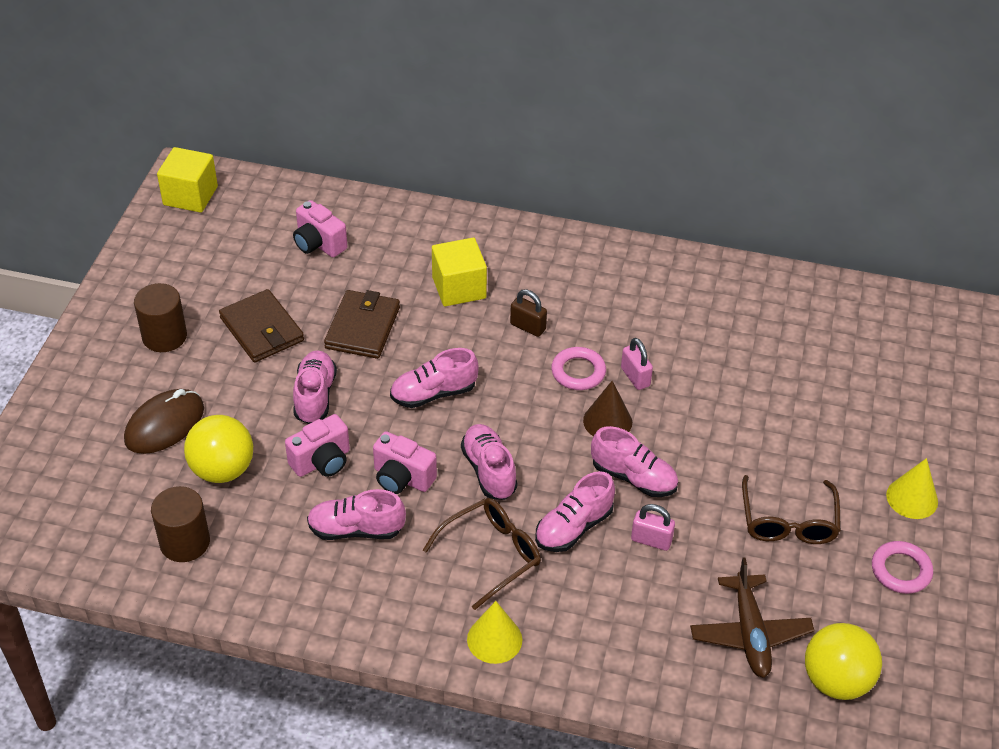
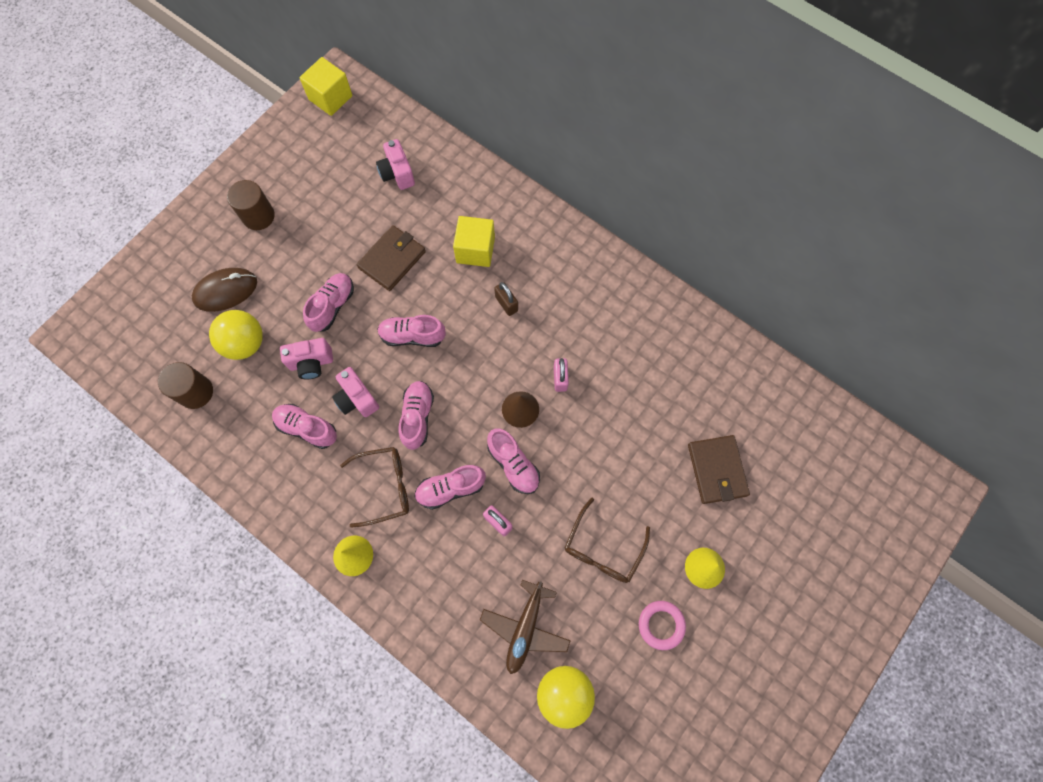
camera: 25 degrees right, 25 degrees up
(262, 329) = (324, 235): brown wallet -> brown wallet (717, 470)
(578, 372) = (522, 358): pink ring -> none

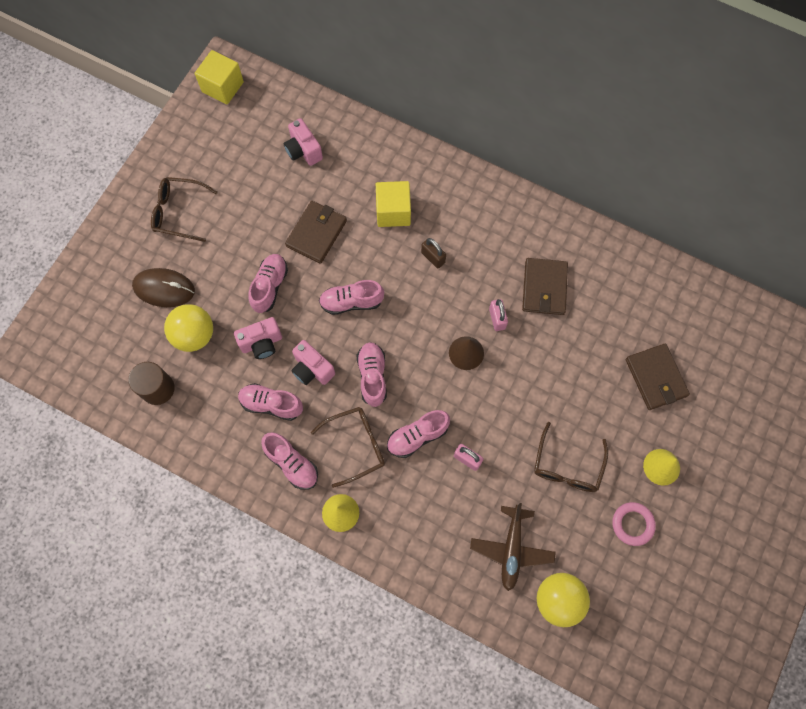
camera: 10 degrees left, 0 degrees up
(226, 291) = (164, 288): brown mouse -> brown mouse turned 45 degrees clockwise
(258, 216) = (179, 212): brown cylinder -> brown glasses
(513, 464) = (470, 404): pink shoe -> pink shoe (292, 463)
(616, 354) = (544, 288): none -> brown wallet

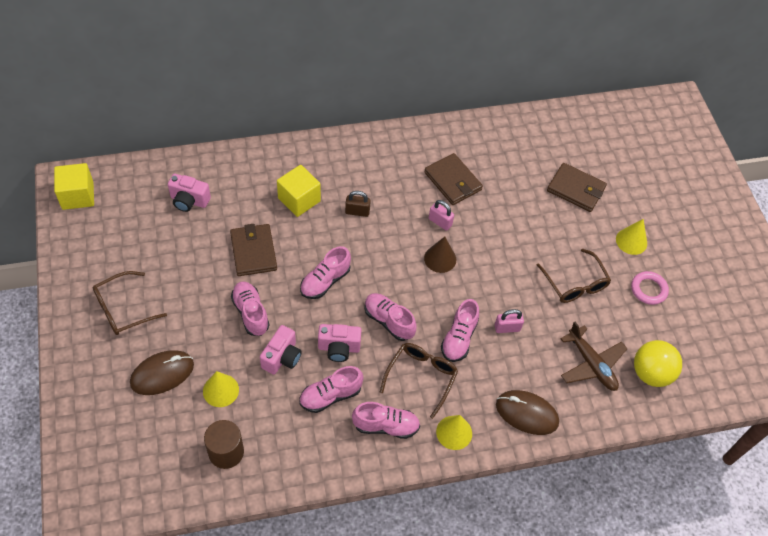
camera: 45 degrees left, 15 degrees down
(194, 335) = (220, 390): yellow ball -> yellow cone
(414, 545) = (526, 413): none -> brown mouse

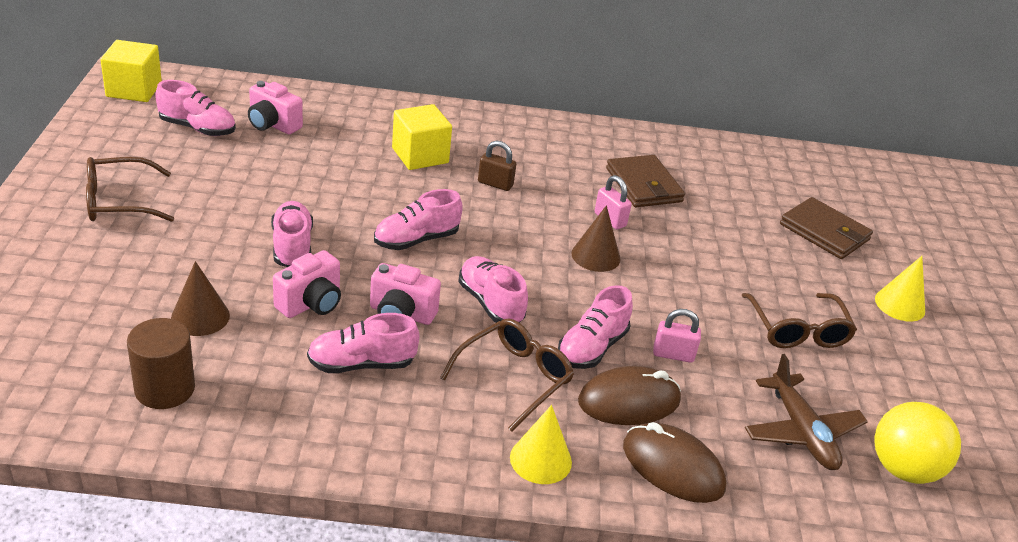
camera: 15 degrees right, 20 degrees down
(162, 374) = (128, 278): brown mouse -> brown mouse (629, 401)
(220, 390) = (200, 316): yellow cone -> brown cone
(253, 251) = (331, 188): brown wallet -> none
(386, 426) = (431, 422): pink shoe -> pink shoe (198, 128)
(648, 289) = (918, 365): pink ring -> none

